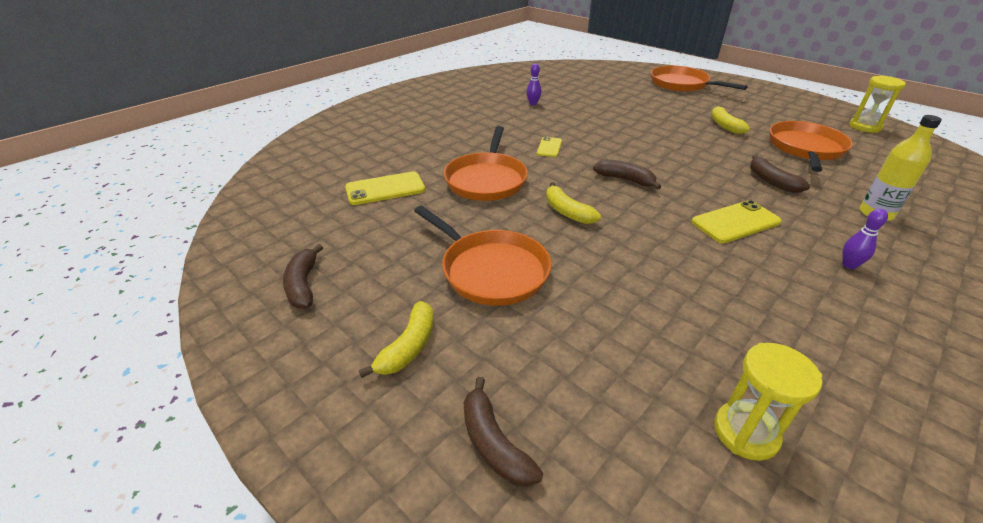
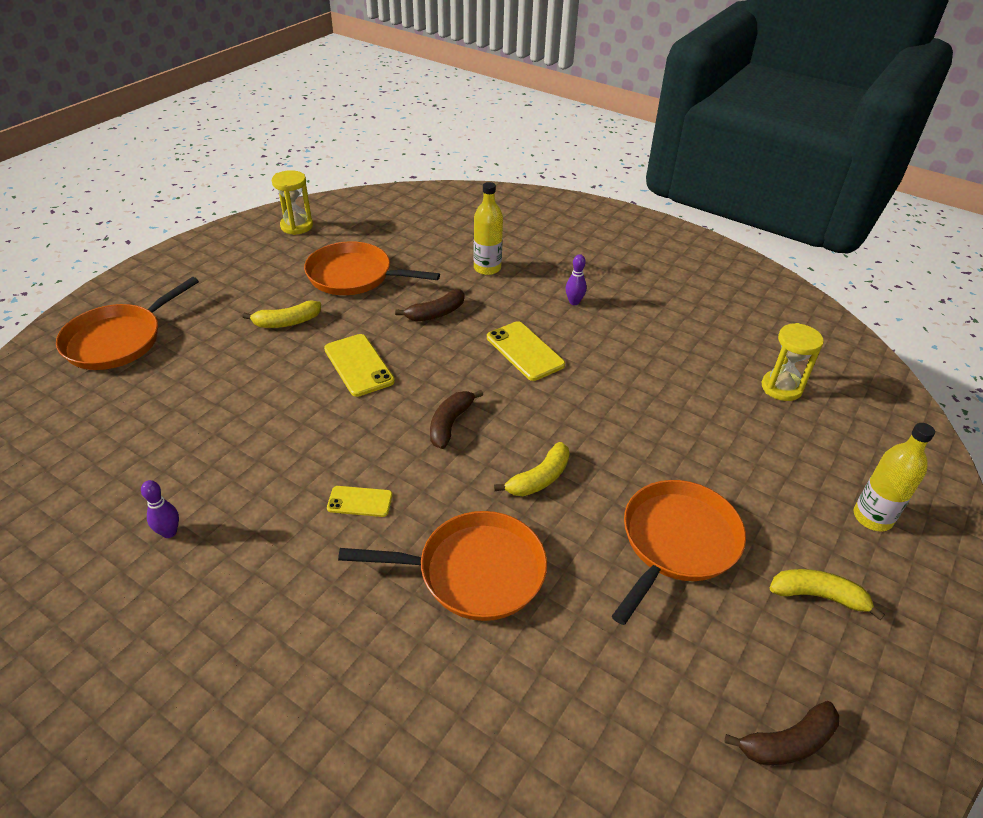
camera: 100 degrees left, 5 degrees up
(385, 189) = (529, 712): yellow phone -> yellow phone (359, 365)
(493, 443) = (872, 517): brown banana -> yellow bottle

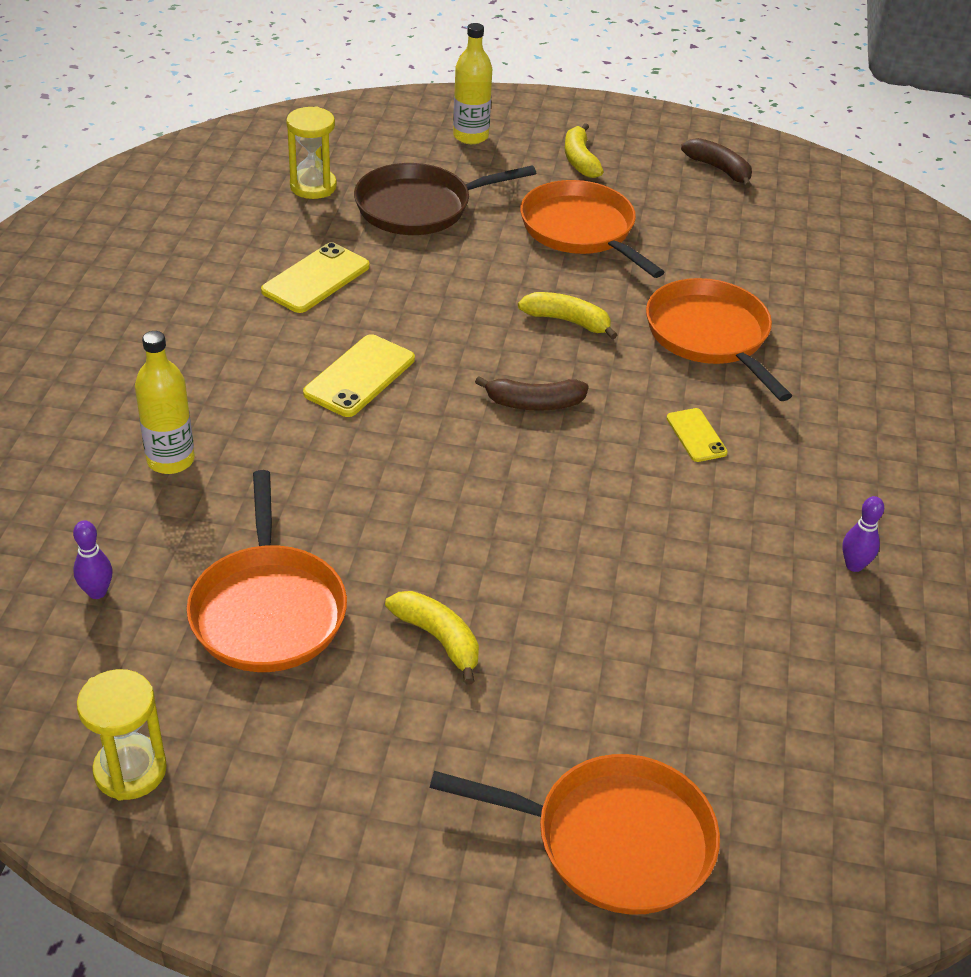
camera: 115 degrees left, 0 degrees up
(359, 365) = (484, 519): yellow phone -> yellow phone (316, 279)
(436, 313) = (322, 480): brown banana -> none
(574, 302) = (221, 355): purple bowling pin -> purple bowling pin (97, 592)
(677, 542) = (581, 230): orange pan -> orange pan turned 45 degrees clockwise
(739, 441) = (419, 207): none -> brown pan

